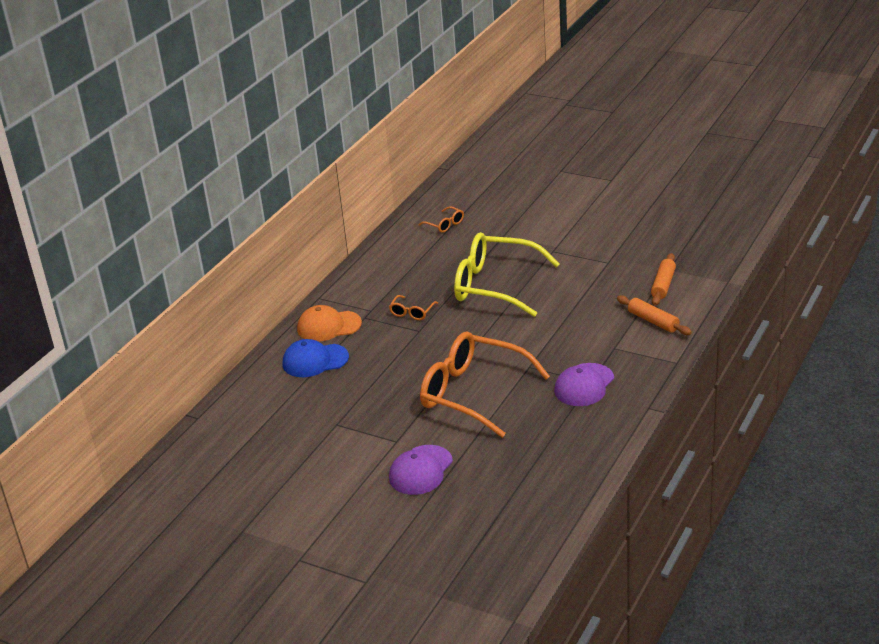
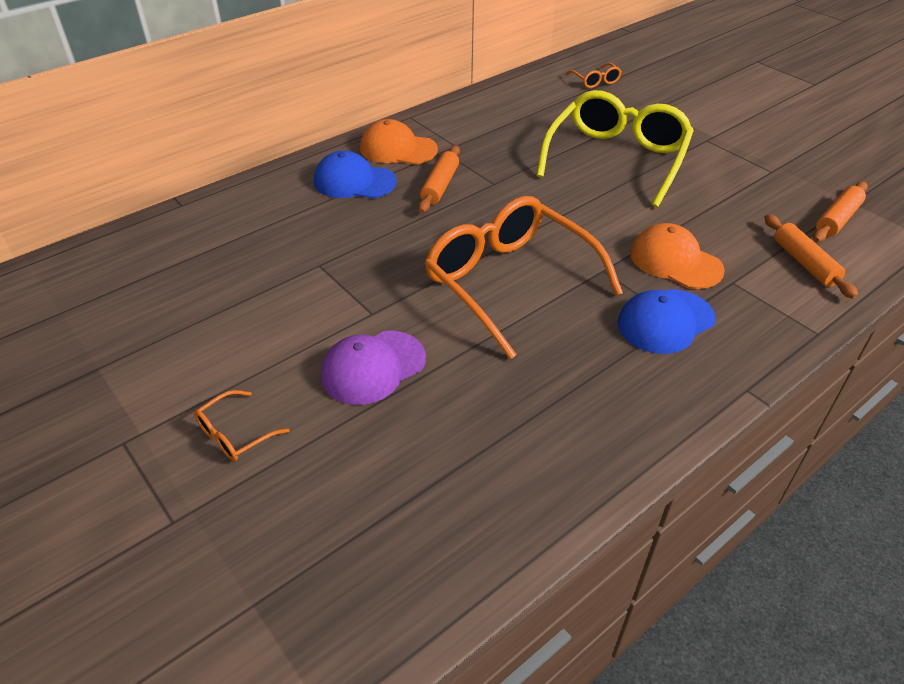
camera: 20 degrees right, 10 degrees up
(381, 344) = (440, 186): none -> orange rolling pin
(412, 312) = (499, 161): orange glasses -> orange glasses (235, 434)
(496, 285) = (616, 159): yellow glasses -> yellow glasses turned 75 degrees clockwise
(572, 346) = (675, 261): none -> orange cap
(584, 385) = (665, 321): purple cap -> blue cap

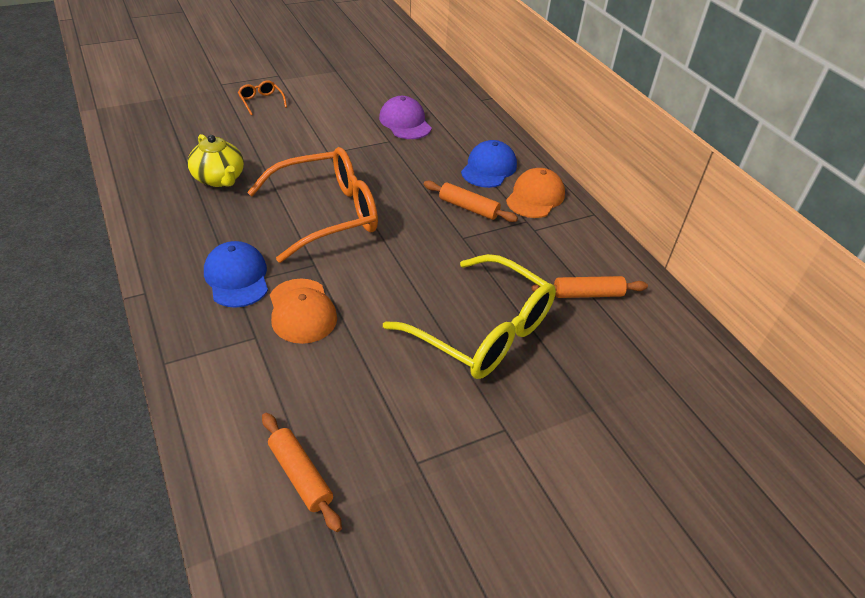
camera: 100 degrees right, 0 degrees up
(373, 367) = (280, 146): purple cap -> purple cap (405, 122)
(488, 406) = (219, 179): none -> yellow teapot
(595, 81) = (673, 375): orange glasses -> none
(675, 261) = (302, 311): orange cap -> orange cap turned 105 degrees clockwise
(804, 263) = (250, 403): orange rolling pin -> orange rolling pin (587, 294)

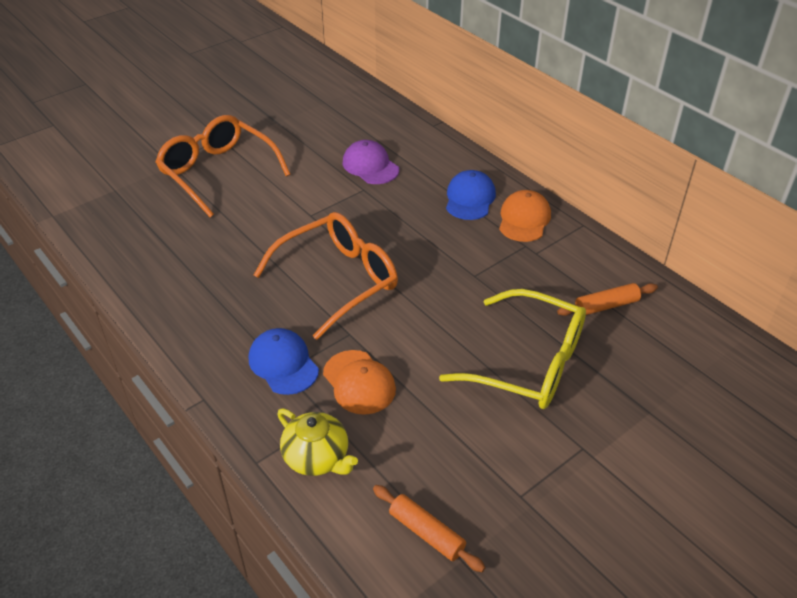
camera: 10 degrees left, 0 degrees up
(219, 179) = (217, 266): yellow teapot -> yellow teapot (317, 458)
(261, 102) = (218, 173): orange glasses -> orange glasses, size x2.49
(468, 208) = (467, 244): orange rolling pin -> none

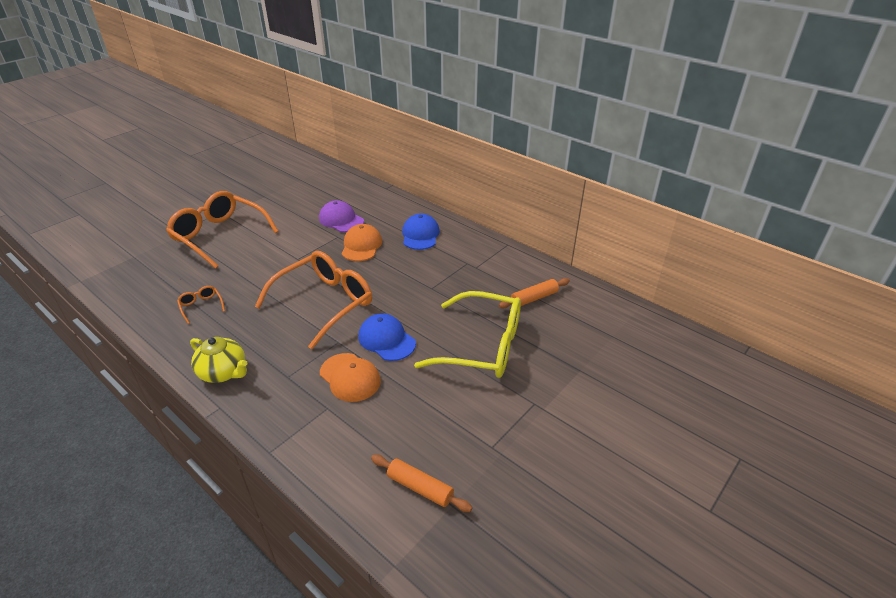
camera: 10 degrees left, 5 degrees down
(190, 266) = (201, 306): none -> orange glasses
(283, 364) = (286, 371): blue cap -> blue cap (386, 340)
(317, 458) = (321, 441): yellow teapot -> yellow teapot (224, 372)
(524, 219) = (463, 245): orange cap -> orange cap (361, 246)

